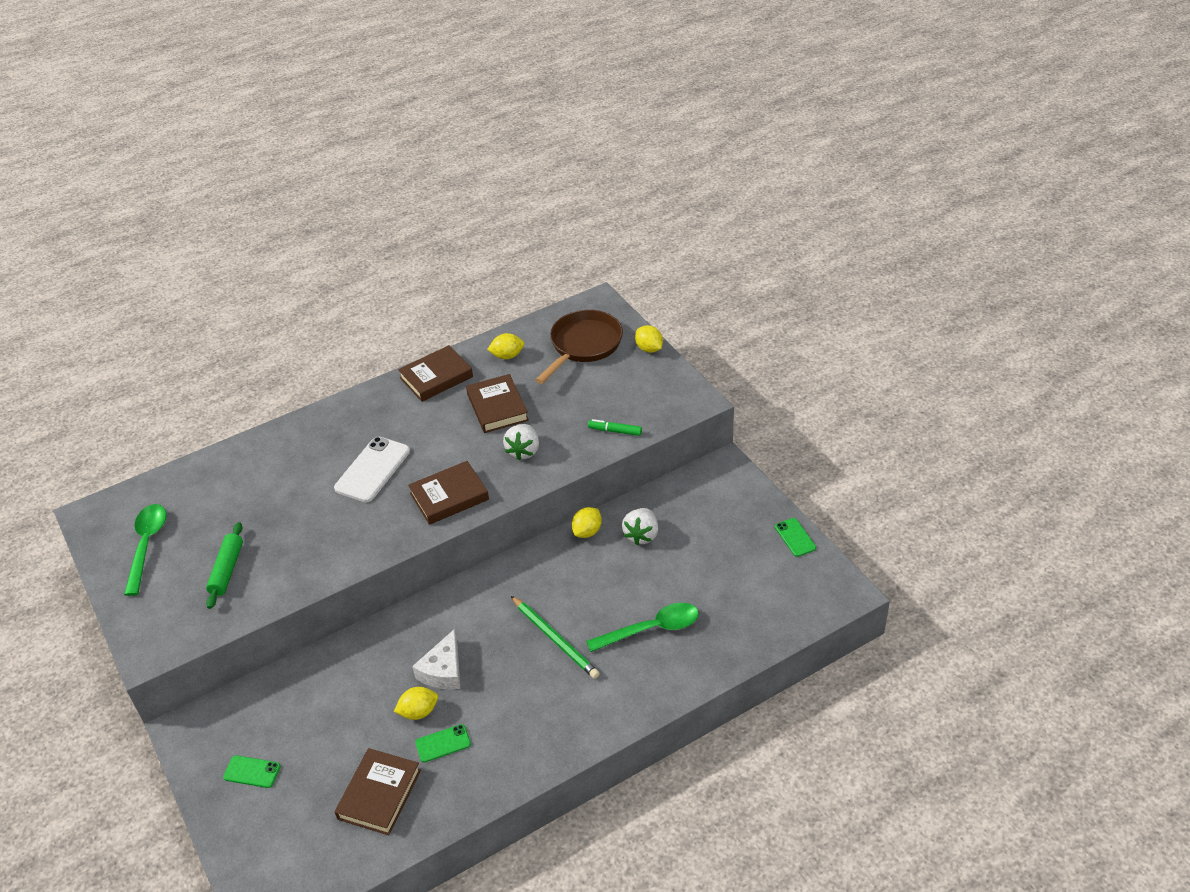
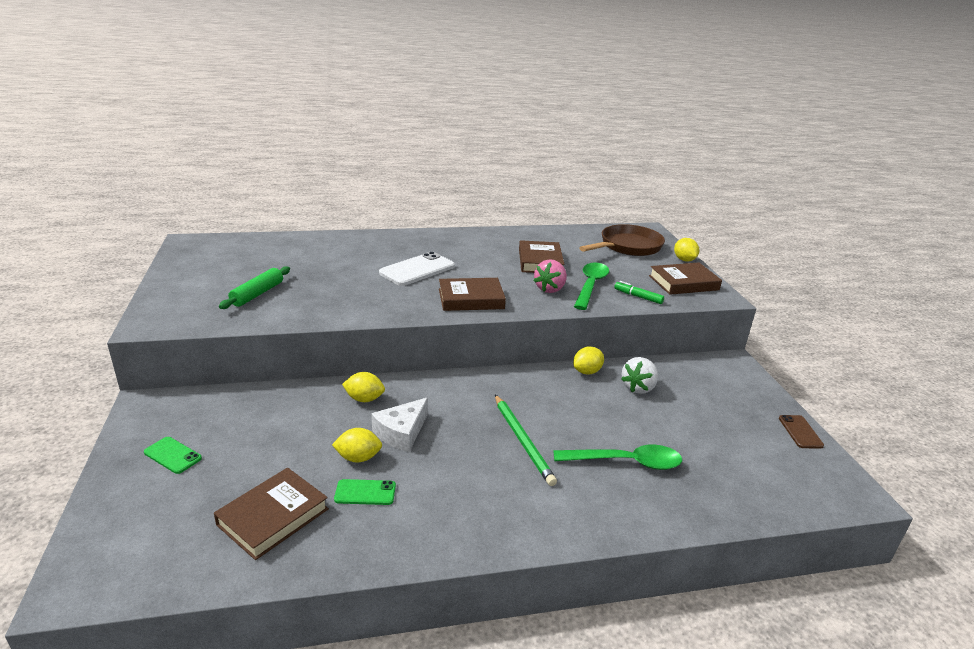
camera: 15 degrees right, 15 degrees down
(147, 545) = (211, 266): green spoon -> green spoon (590, 285)
(436, 377) = (499, 236): brown book -> brown book (683, 283)
(507, 356) = (562, 238): yellow lemon -> yellow lemon (364, 399)
(523, 451) = (550, 289): white strawberry -> pink strawberry
(795, 537) = (800, 432): green phone -> brown phone

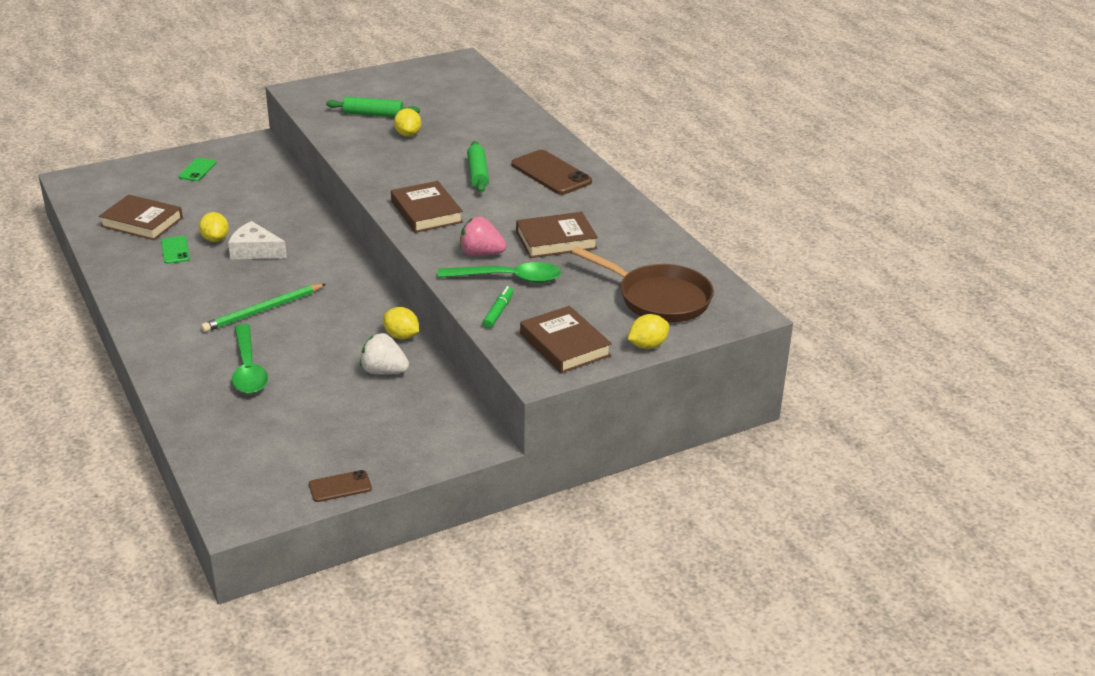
camera: 75 degrees right, 5 degrees up
(364, 399) = (297, 225): yellow lemon -> yellow lemon (408, 134)
(417, 270) = (477, 174): white phone -> green rolling pin
(436, 246) = (551, 173): none -> brown phone

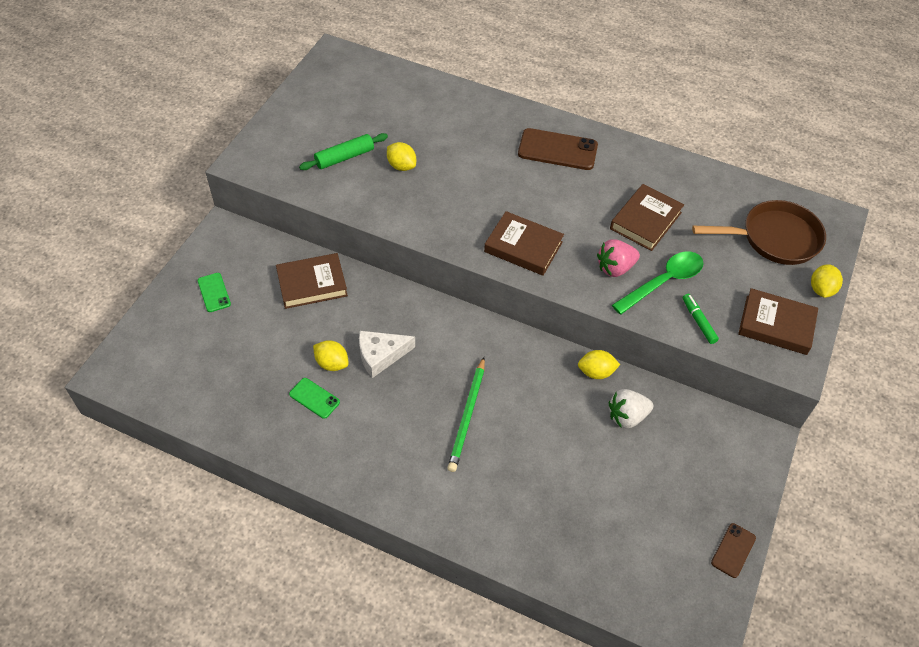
camera: 40 degrees left, 20 degrees up
(142, 222) = (243, 384): brown book -> brown book (312, 284)
(248, 369) = (532, 485): green spoon -> none
(477, 174) = (508, 181): green rolling pin -> none

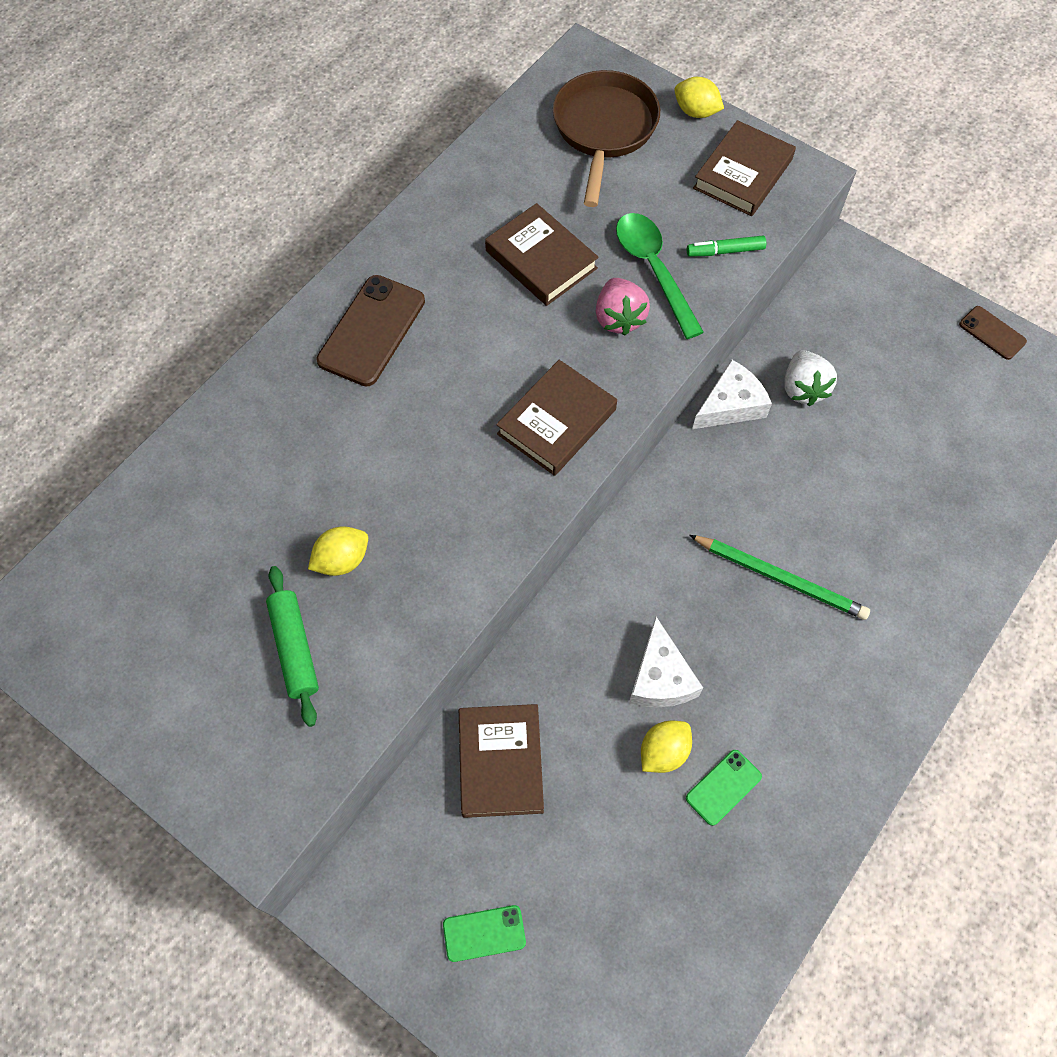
camera: 75 degrees left, 10 degrees up
(596, 372) = (730, 405): yellow lemon -> white cheese

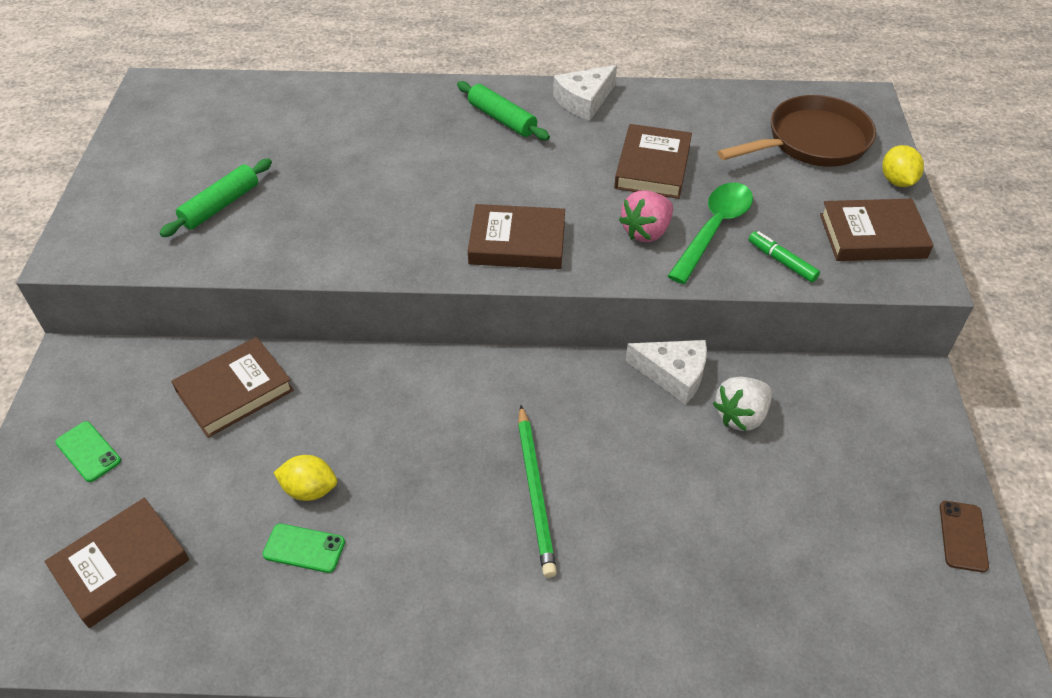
camera: 55 degrees right, 15 degrees down
(342, 560) = (306, 194): yellow lemon -> none
(372, 331) = (502, 119): brown phone -> green rolling pin
(645, 953) = (121, 566): none -> brown book
(660, 677) = (376, 454): white cheese -> white cheese (584, 101)

